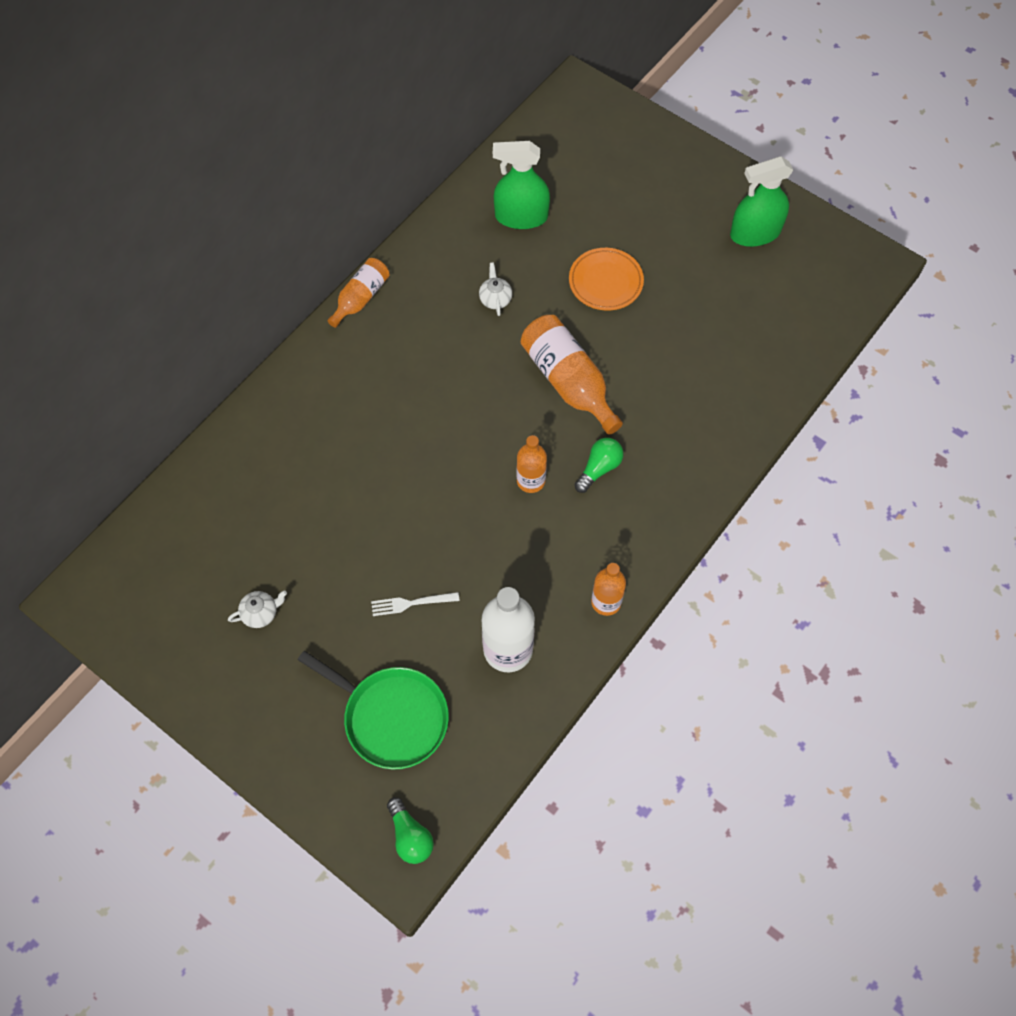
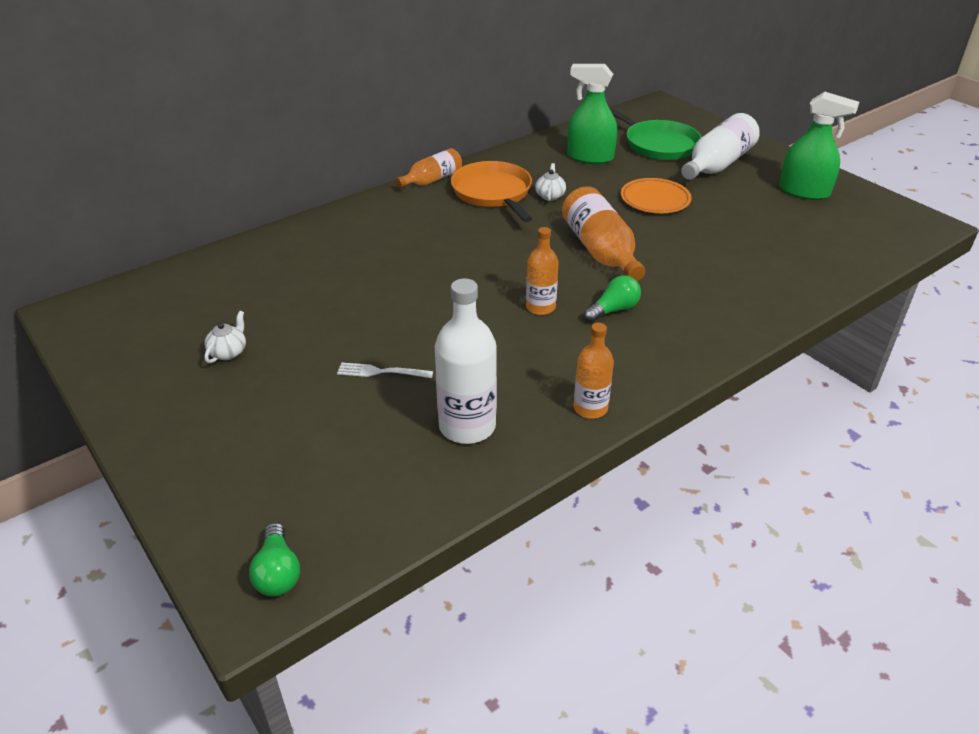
camera: 15 degrees right, 25 degrees down
(261, 613) = (228, 352): white teapot -> white teapot turned 60 degrees counterclockwise
(391, 717) = (313, 457): green pan -> green pan (658, 144)
(434, 307) = (493, 193): none -> orange pan
(660, 202) = (717, 165): none -> white bottle
(755, 233) = (804, 192): green spray bottle -> green spray bottle turned 150 degrees counterclockwise

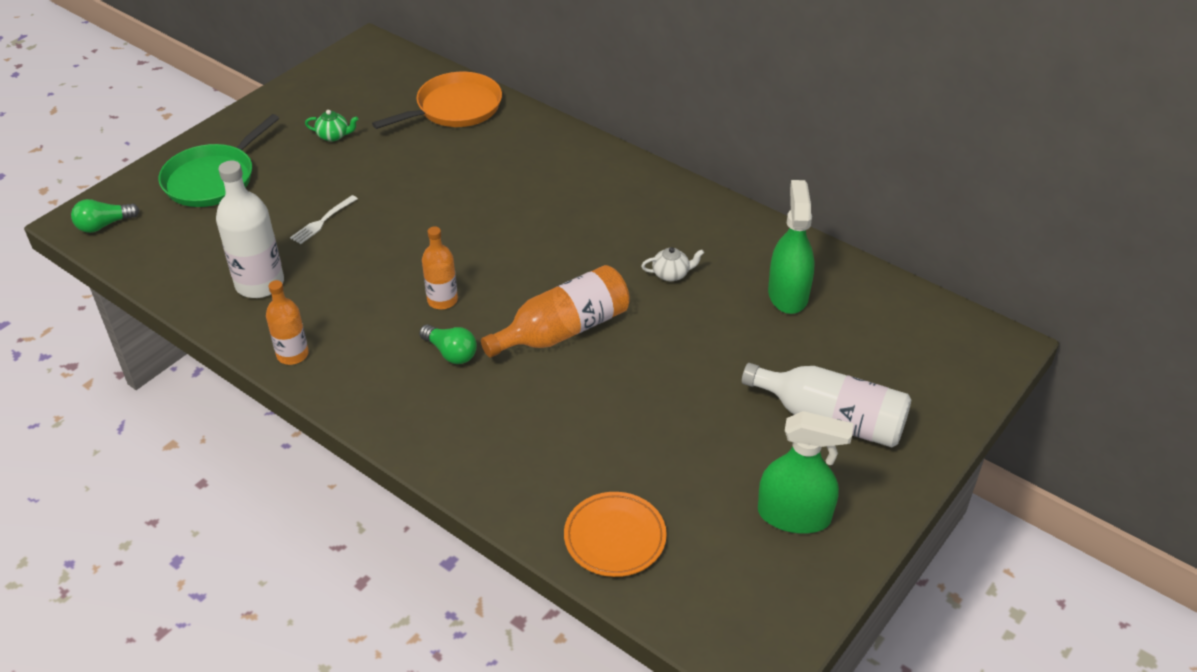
camera: 75 degrees right, 5 degrees up
(228, 352) = (334, 136): white teapot -> green teapot
(381, 372) = (323, 221): white fork -> white fork turned 135 degrees counterclockwise
(432, 180) = (667, 180): orange bottle -> none
(493, 193) = (657, 230): orange pan -> orange pan (455, 108)
(655, 200) = (701, 364): orange plate -> orange plate (615, 537)
(658, 144) = (862, 354): green pan -> green pan (213, 179)
(804, 192) = (794, 515): green spray bottle -> green spray bottle turned 90 degrees counterclockwise

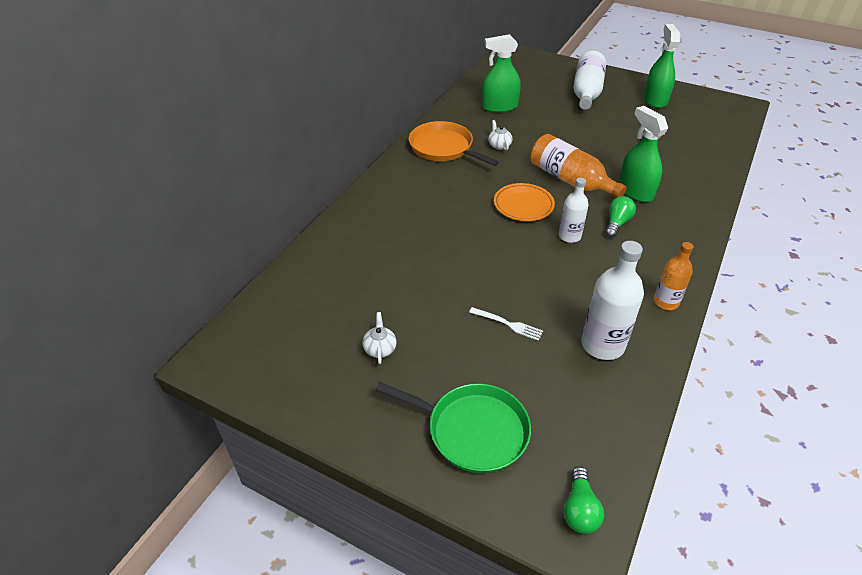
camera: 100 degrees left, 0 degrees up
(104, 225) = (579, 509): green light bulb -> green light bulb turned 45 degrees clockwise
(334, 136) = (380, 348): green teapot -> white teapot
(442, 300) = (569, 236): orange bottle -> white bottle
(455, 108) = (324, 273): orange pan -> orange pan (444, 148)
(516, 395) = (635, 191): none -> green spray bottle
(615, 537) = (709, 146): orange plate -> orange plate (523, 205)

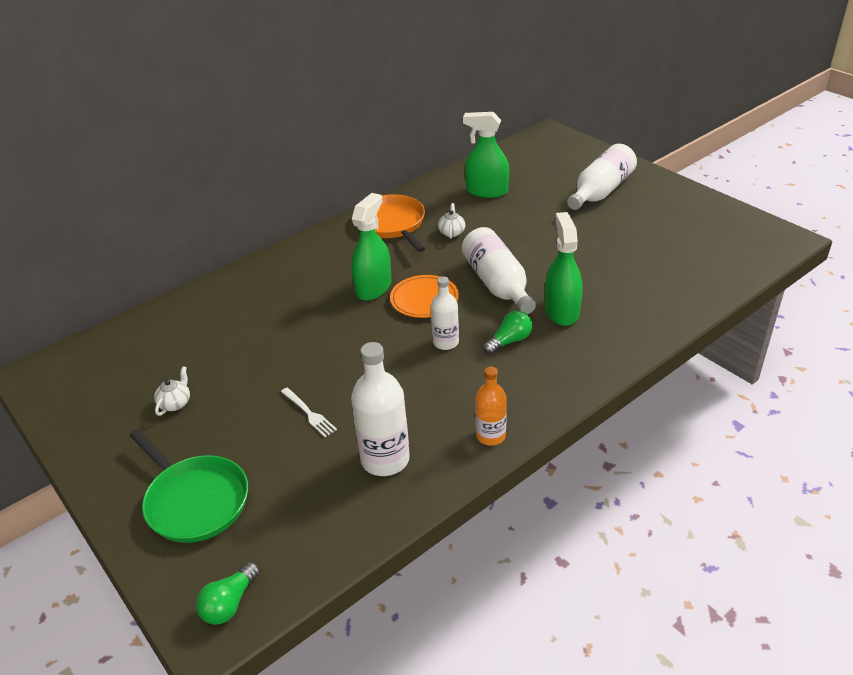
camera: 25 degrees right, 5 degrees down
(570, 180) = (498, 284): orange bottle -> white bottle
(655, 100) = (678, 213): green spray bottle -> green spray bottle (373, 287)

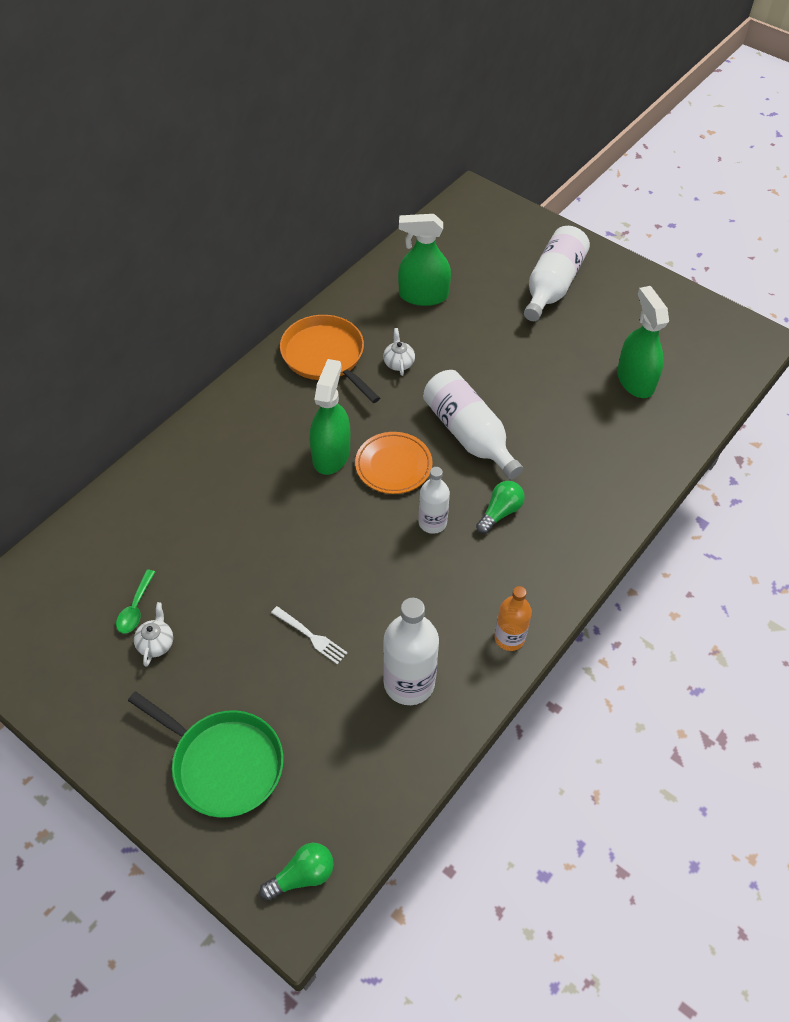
camera: 15 degrees left, 15 degrees up
(169, 376) = (135, 608): none -> green spoon
(230, 603) = (302, 876): green light bulb -> green light bulb turned 135 degrees counterclockwise
(561, 311) = (546, 465): green spray bottle -> green spray bottle (635, 380)

